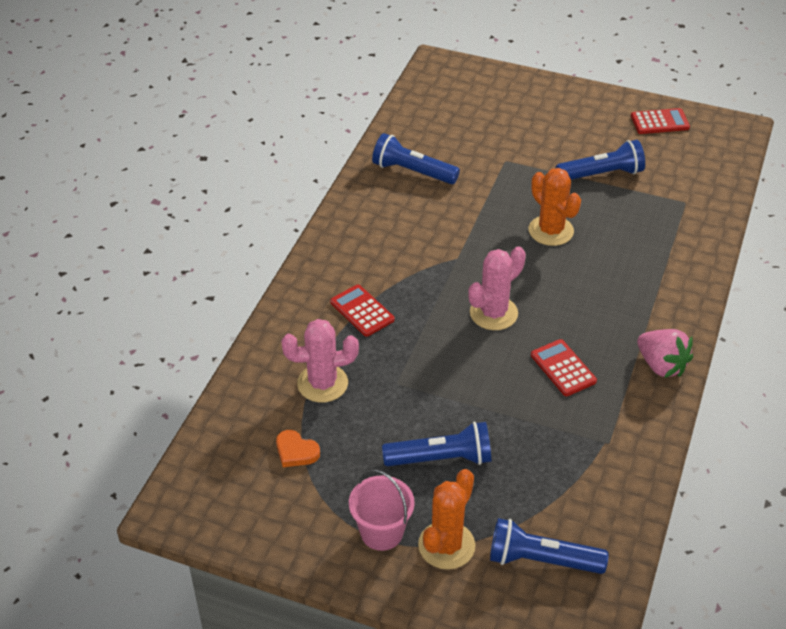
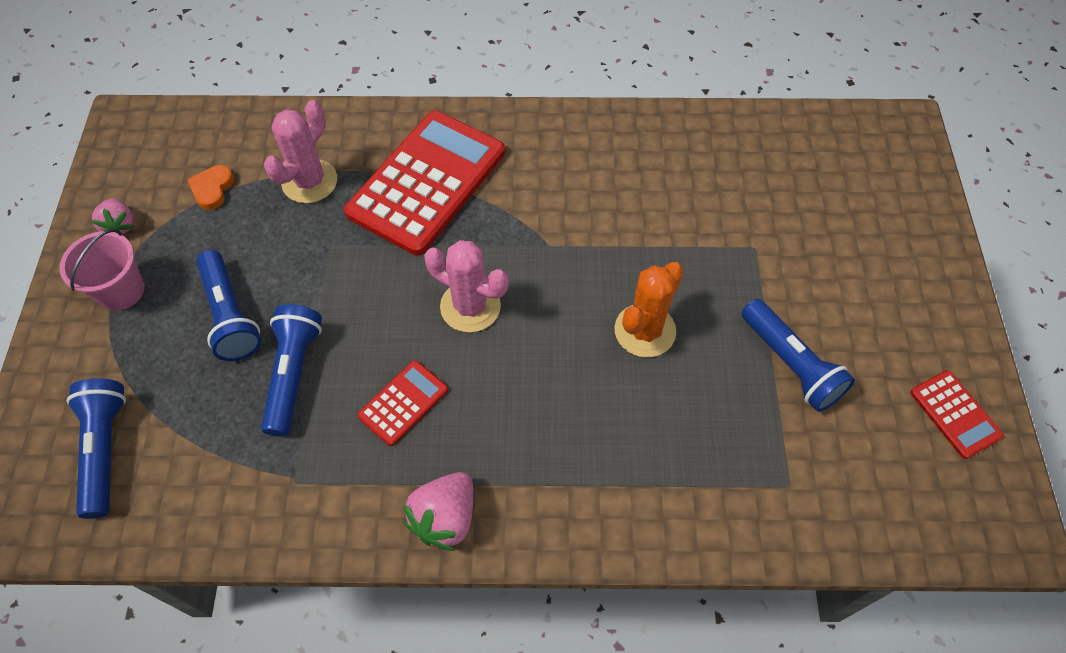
camera: 70 degrees right, 15 degrees up
(305, 525) = (120, 226): none -> pink strawberry
(322, 383) = (309, 181): pink cactus -> pink cactus turned 60 degrees clockwise
(362, 311) = (427, 182): red calculator -> red calculator, size x2.18
(412, 172) = (680, 160): blue flashlight -> blue flashlight (293, 374)
(446, 545) = (112, 353): orange cactus -> none

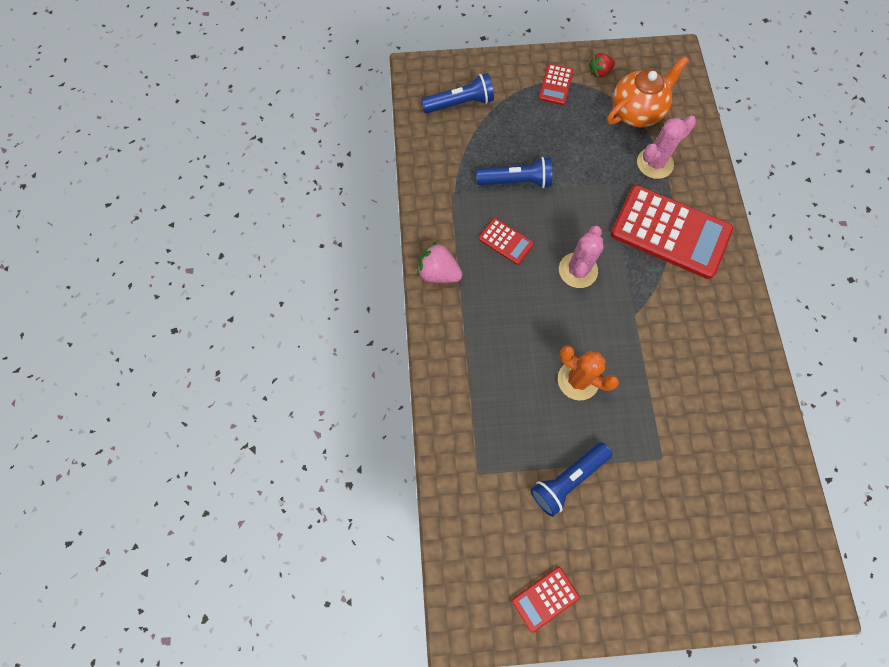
camera: 85 degrees right, 10 degrees up
(120, 226) = (599, 72): pink strawberry -> red strawberry
(121, 291) = (556, 85): pink bucket -> red calculator
(212, 189) = (636, 112): orange heart -> orange teapot
(230, 315) = (549, 142): blue flashlight -> none
(309, 181) = (654, 163): pink cactus -> pink cactus turned 60 degrees counterclockwise

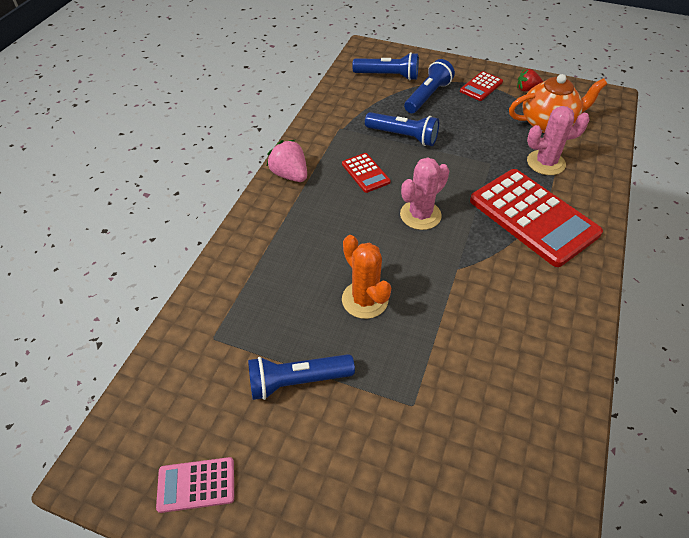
camera: 25 degrees right, 20 degrees down
(512, 118) = (427, 96): none -> blue flashlight
(545, 598) = (196, 485): red calculator -> pink calculator

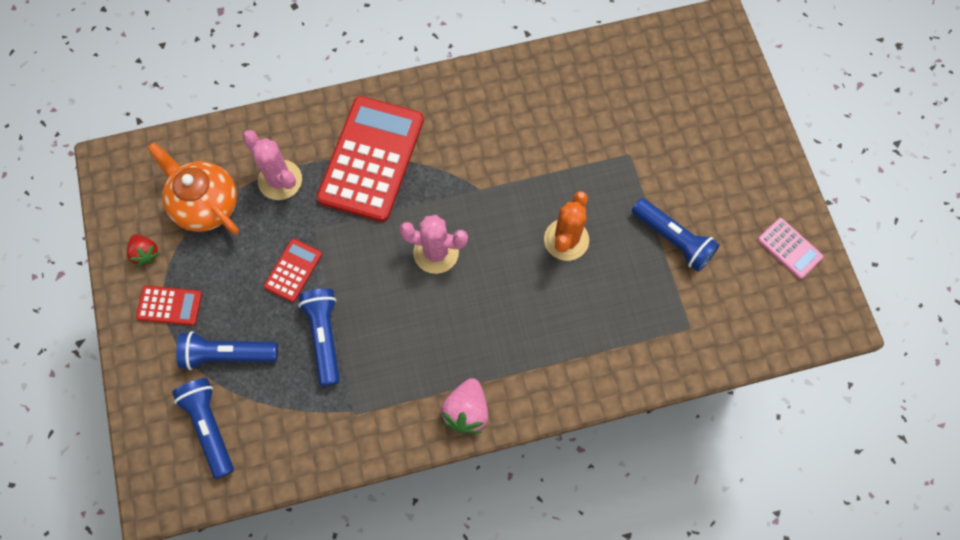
camera: 125 degrees left, 20 degrees up
(365, 173) = (411, 337): red calculator -> red calculator (293, 270)

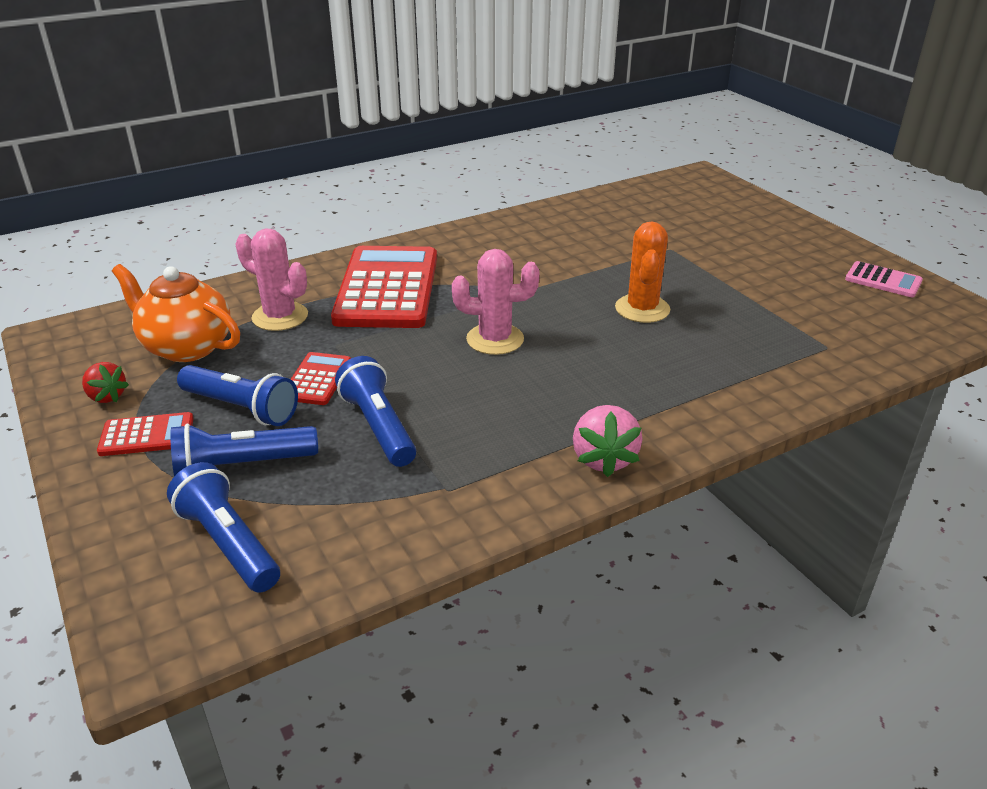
camera: 15 degrees left, 35 degrees down
(673, 239) = (758, 292): blue flashlight -> blue flashlight (241, 408)

